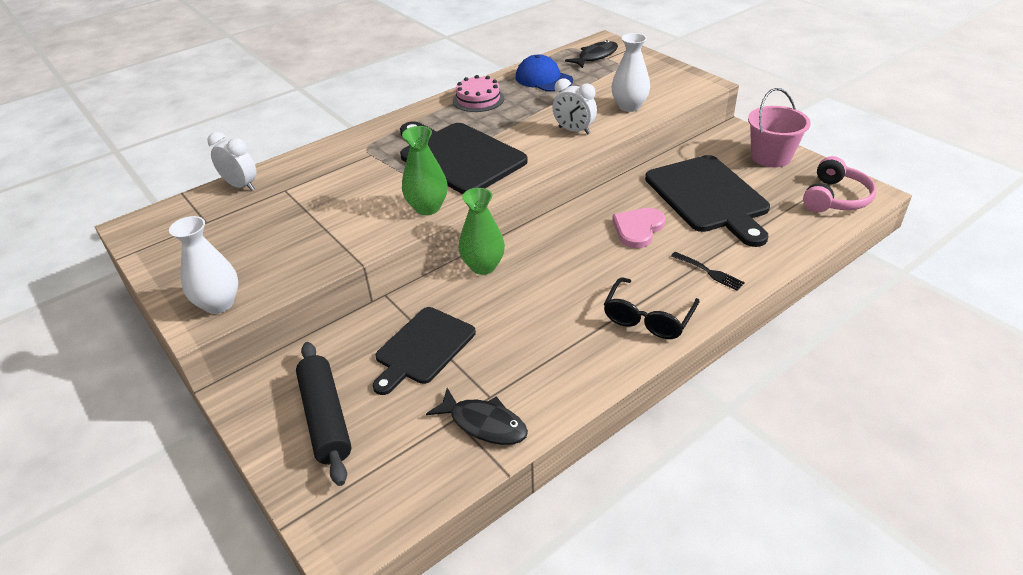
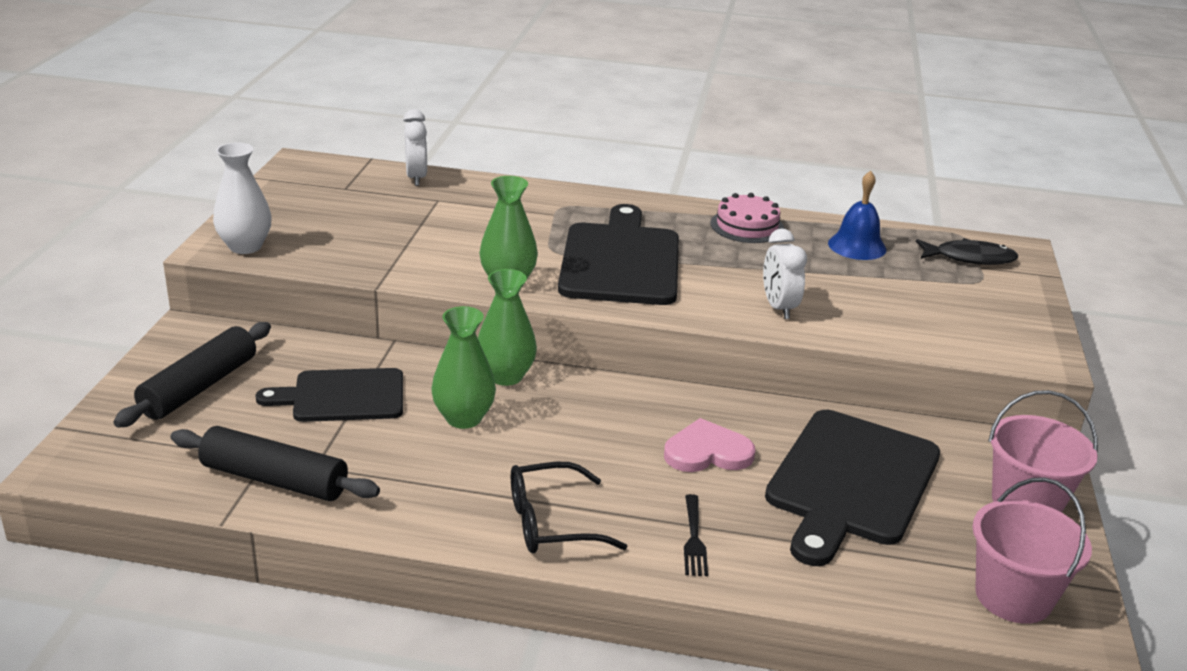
camera: 45 degrees right, 10 degrees down
(484, 424) = (275, 479): black fish -> black rolling pin
(508, 304) = (464, 418): none -> green vase
(543, 79) = (857, 246): blue cap -> blue bell
(629, 106) = (893, 324): white vase -> none
(835, 198) = (1013, 597): pink headphones -> pink bucket

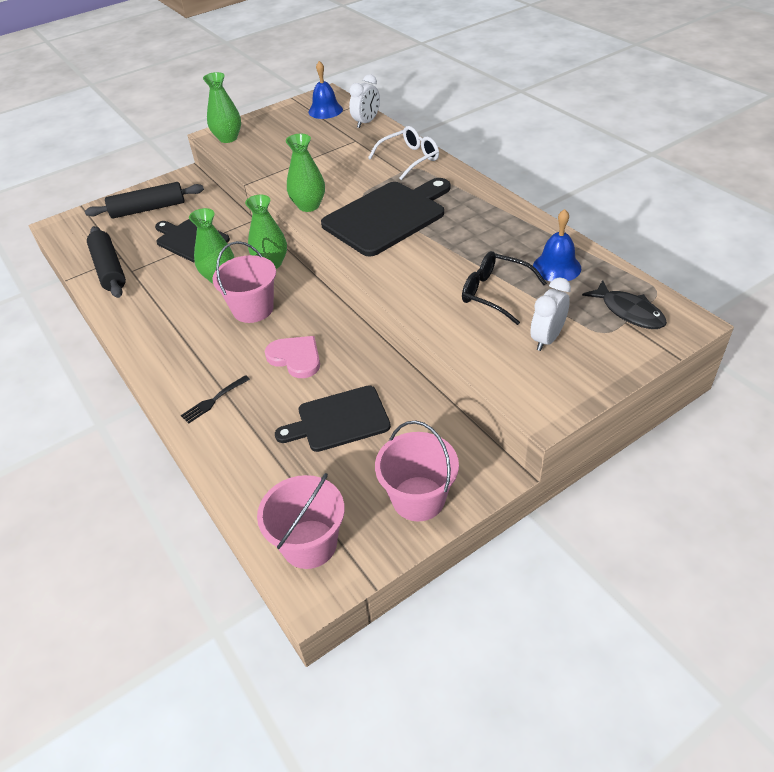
camera: 50 degrees right, 15 degrees up
(245, 246) = (228, 138): white vase -> green vase
(334, 179) = (325, 110): none -> blue bell
(540, 200) = (409, 159): none -> white glasses
(552, 523) = (171, 353): black glasses -> black glasses (495, 293)
(570, 430) = (253, 309): none -> pink bucket
(747, 226) = (505, 223): pink cake -> none
(779, 308) = (426, 287): white clock -> white clock (547, 339)
(850, 482) = (339, 420): black cutting board -> black cutting board, size x0.65

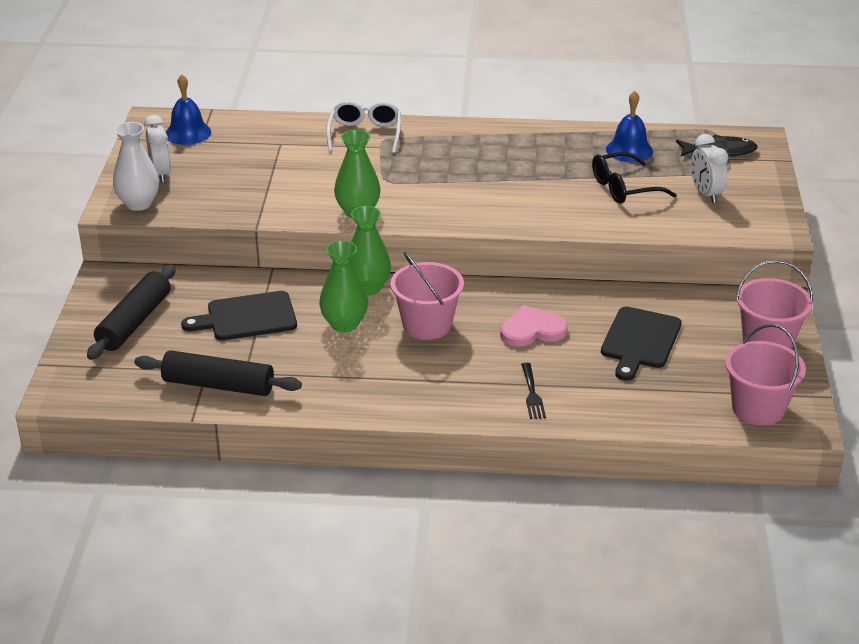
camera: 55 degrees left, 10 degrees down
(228, 138) = (138, 203): green vase -> white vase
(366, 122) = (256, 124): white clock -> white clock (161, 174)
(388, 216) = (442, 184): black cutting board -> none

